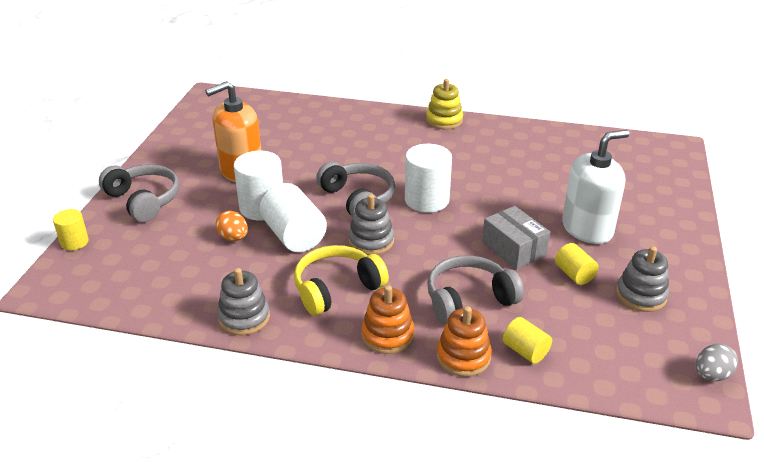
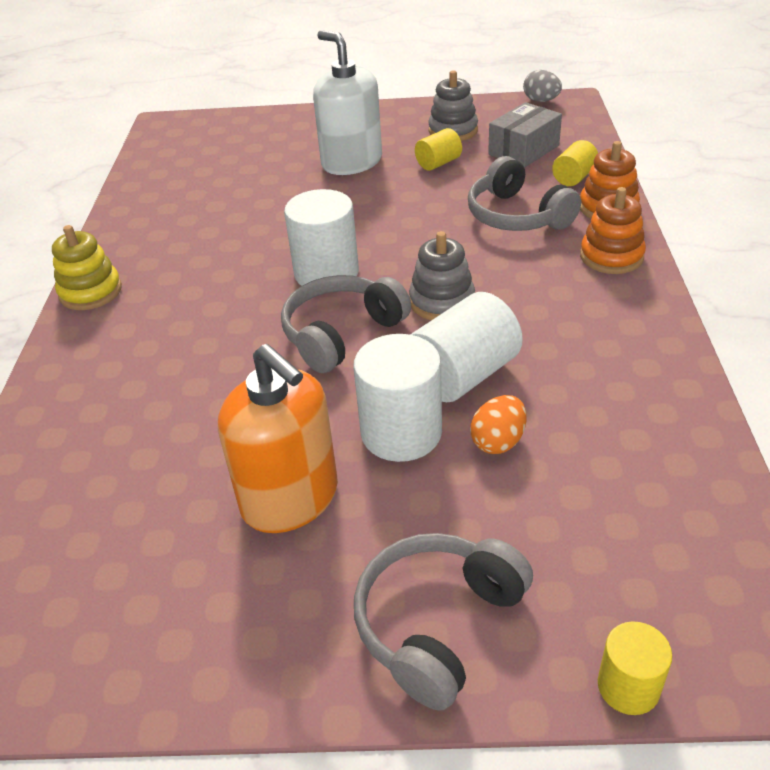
camera: 100 degrees left, 5 degrees up
(244, 317) = (664, 374): grey stacking toy -> none
(336, 288) = (555, 309): yellow headphones -> none
(514, 249) = (409, 200): grey box -> grey box (523, 150)

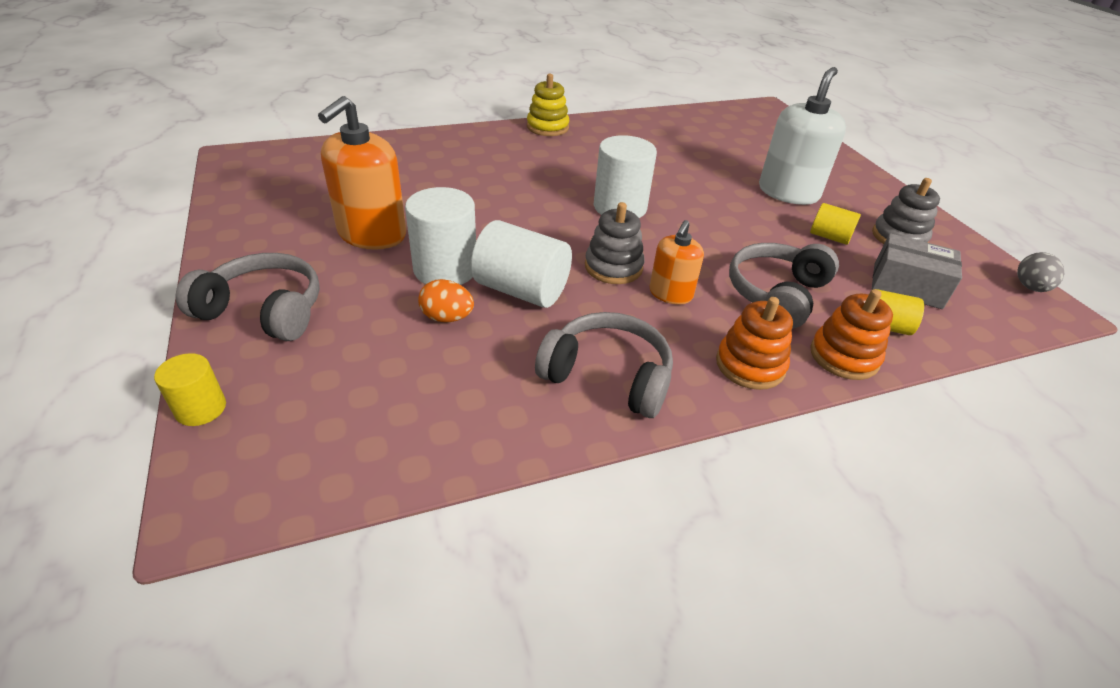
camera: 65 degrees right, 0 degrees up
(341, 334) = (548, 226): grey headphones -> grey headphones (608, 376)
(499, 275) = (670, 294): none -> orange soap dispenser

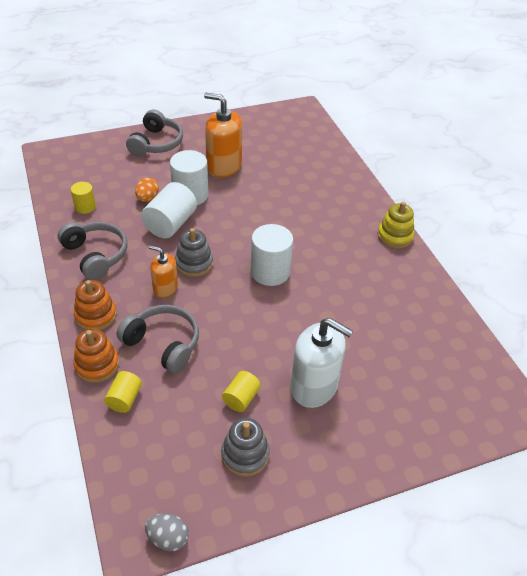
camera: 90 degrees right, 5 degrees up
(201, 408) = (95, 140): yellow cylinder -> yellow cylinder (85, 207)
(608, 376) = (96, 255): grey headphones -> grey headphones turned 60 degrees counterclockwise
(907, 286) = (172, 433): grey box -> none

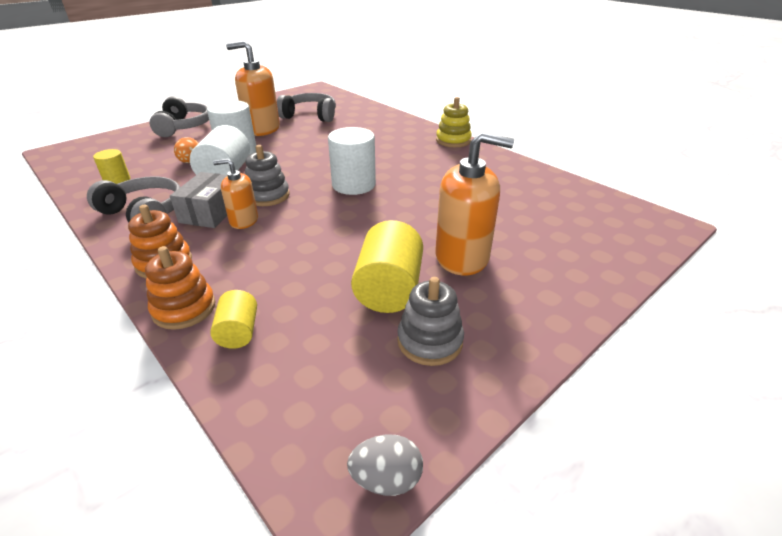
camera: 20 degrees left, 10 degrees down
(144, 270) = (211, 212): none -> grey box
(163, 344) = (265, 266): grey headphones -> grey headphones (310, 116)
(241, 398) = (389, 289): yellow cylinder -> yellow cylinder, size x1.77
(314, 386) = (462, 257): white soap dispenser -> orange soap dispenser

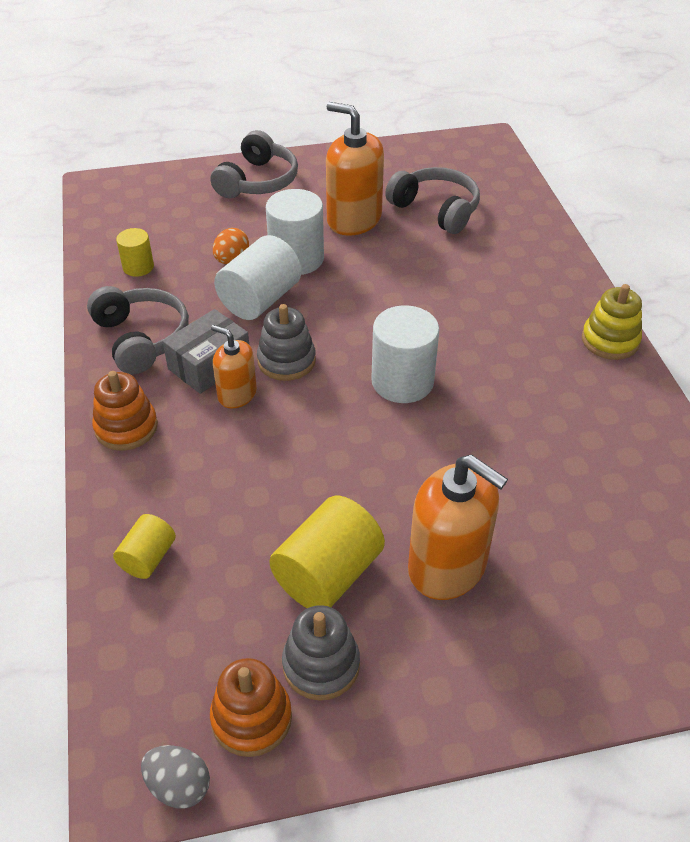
camera: 30 degrees right, 10 degrees up
(184, 308) = (115, 502): orange stacking toy -> orange stacking toy (251, 718)

